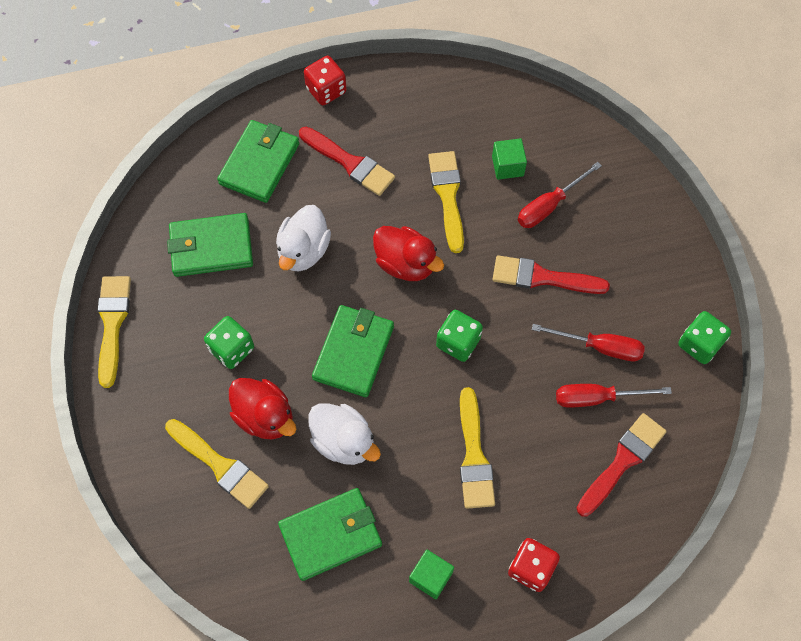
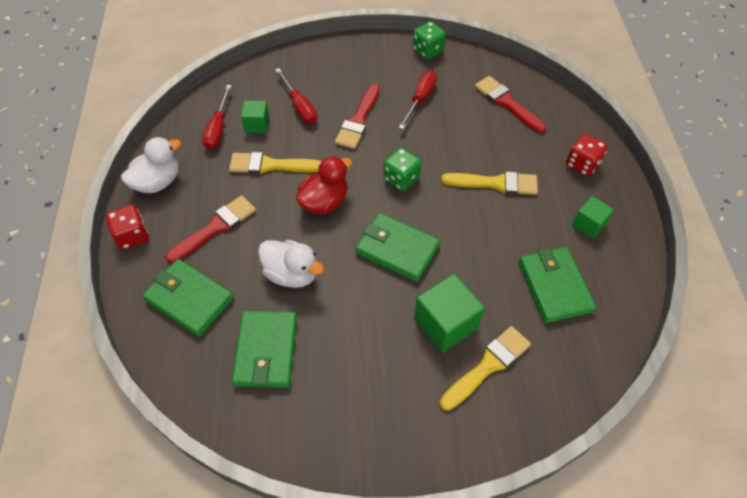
camera: 80 degrees left, 10 degrees down
(112, 324) = (327, 454): yellow brush -> none
(232, 349) = (376, 344): green dice -> none
(265, 416) = (446, 323): red duck -> green cube
(344, 441) = (475, 266): white duck -> white duck (158, 182)
(597, 398) = (459, 108): red screwdriver -> red screwdriver (218, 128)

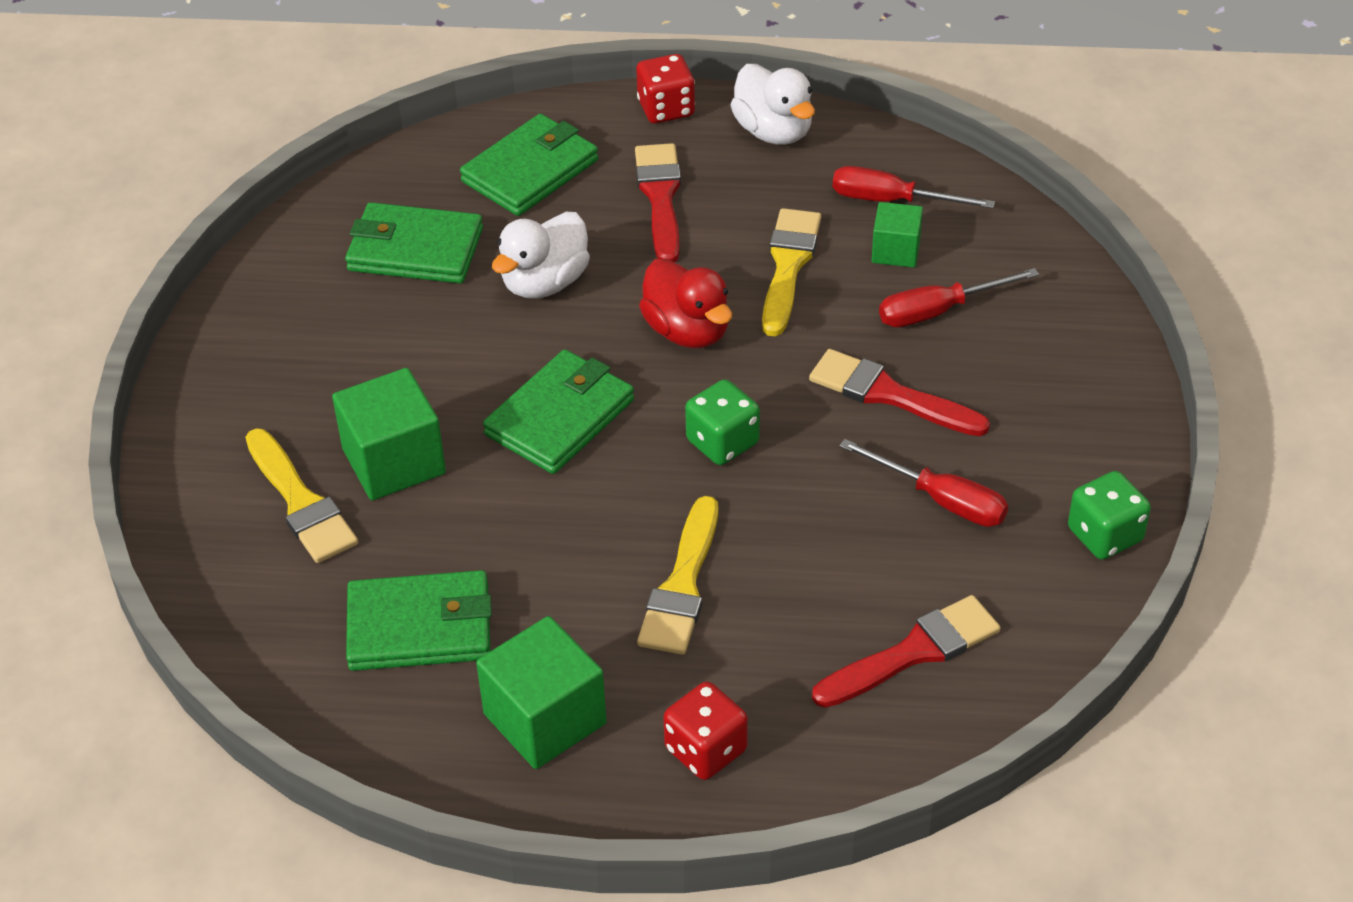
camera: 100 degrees right, 10 degrees down
(215, 228) = (660, 197): red brush -> red brush turned 150 degrees counterclockwise
(589, 224) = (545, 719): green cube -> green cube, size x1.69

